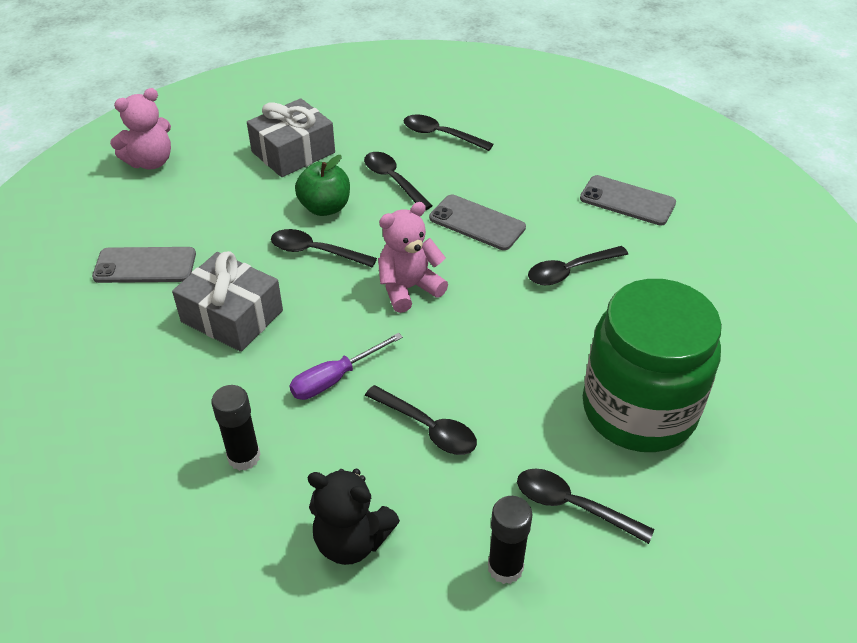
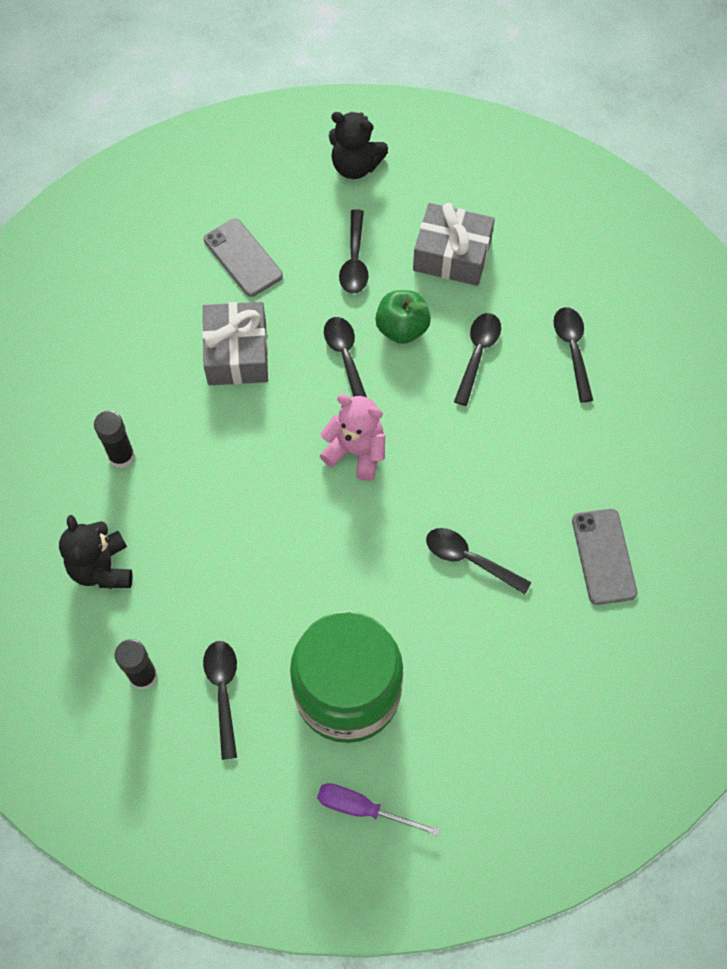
camera: 55 degrees right, 20 degrees up
(150, 162) = (355, 166): pink teddy bear -> black teddy bear
(335, 378) = (228, 464): purple screwdriver -> purple screwdriver (363, 808)
(427, 428) = (226, 555): black spoon -> black spoon (354, 260)
(477, 223) = (474, 453): grey phone -> none

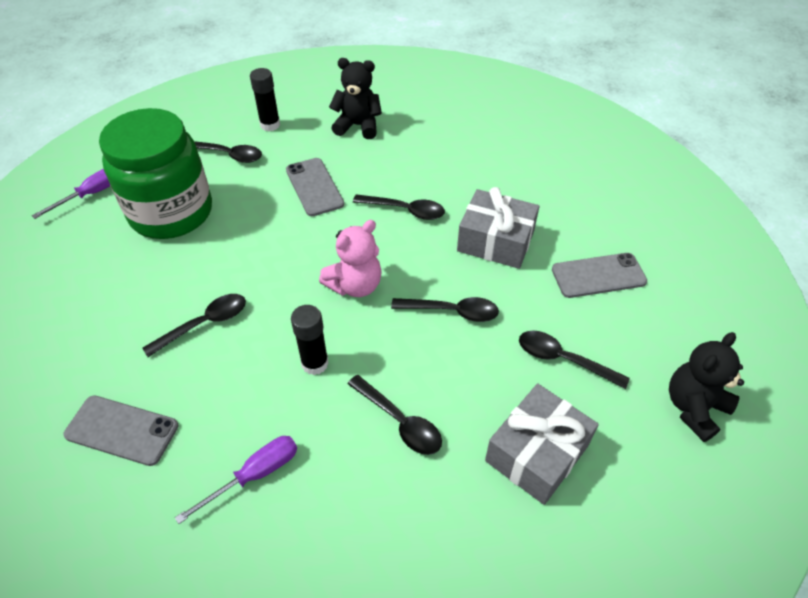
camera: 115 degrees right, 15 degrees down
(122, 456) = (438, 155): black glue stick -> black glue stick (315, 363)
(235, 561) = (314, 187): none -> grey phone
(402, 328) = (463, 368): green apple -> none
(572, 350) = (354, 522): black spoon -> black spoon (405, 210)
(579, 433) = (254, 475): none -> purple screwdriver

